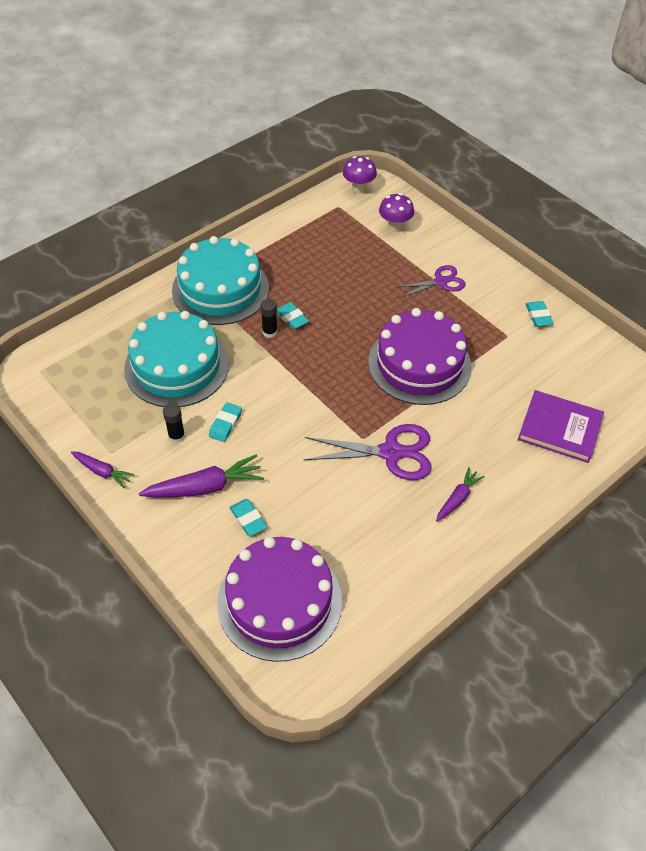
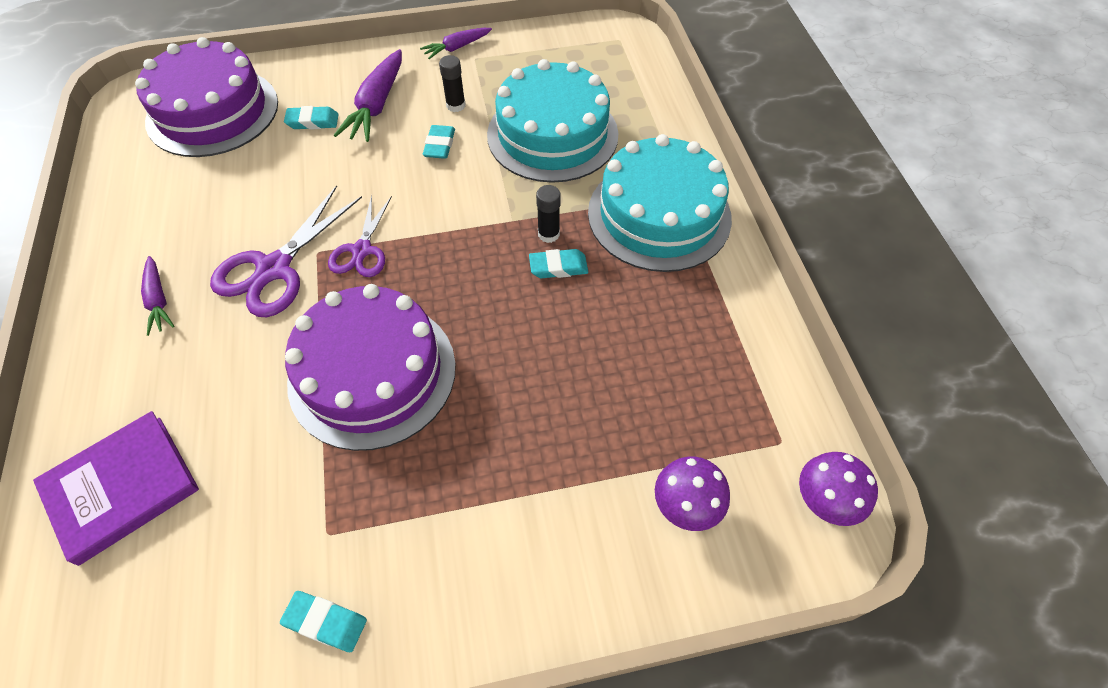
camera: 120 degrees right, 5 degrees up
(225, 424) = (439, 145): turquoise eraser -> turquoise eraser turned 45 degrees clockwise
(441, 282) = (508, 503): purple scissors -> purple scissors (362, 250)

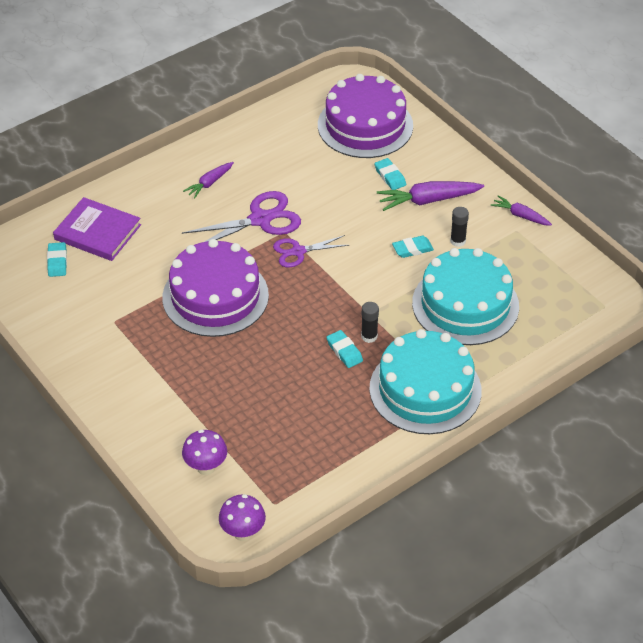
camera: 65 degrees right, 10 degrees down
(274, 269) = (260, 219): purple scissors -> purple scissors turned 150 degrees clockwise
(325, 622) = (71, 342): turquoise eraser -> turquoise eraser (57, 262)

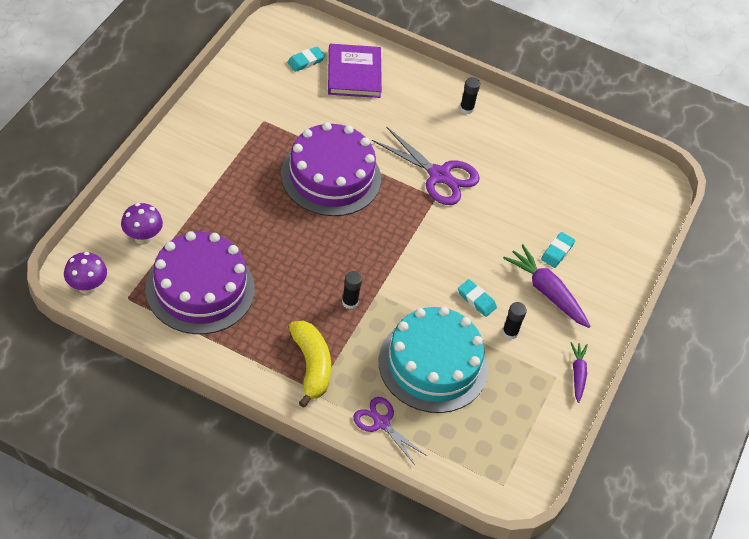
camera: 55 degrees right, 5 degrees up
(193, 170) = (466, 108): none -> black glue stick
(210, 183) = (459, 125): purple carrot -> none
(298, 252) = (418, 215): purple scissors -> purple scissors (381, 423)
(344, 351) = (321, 290): turquoise eraser -> none
(365, 125) = (610, 210): purple cake -> purple cake (200, 289)
(425, 389) = (311, 366): turquoise cake -> yellow banana

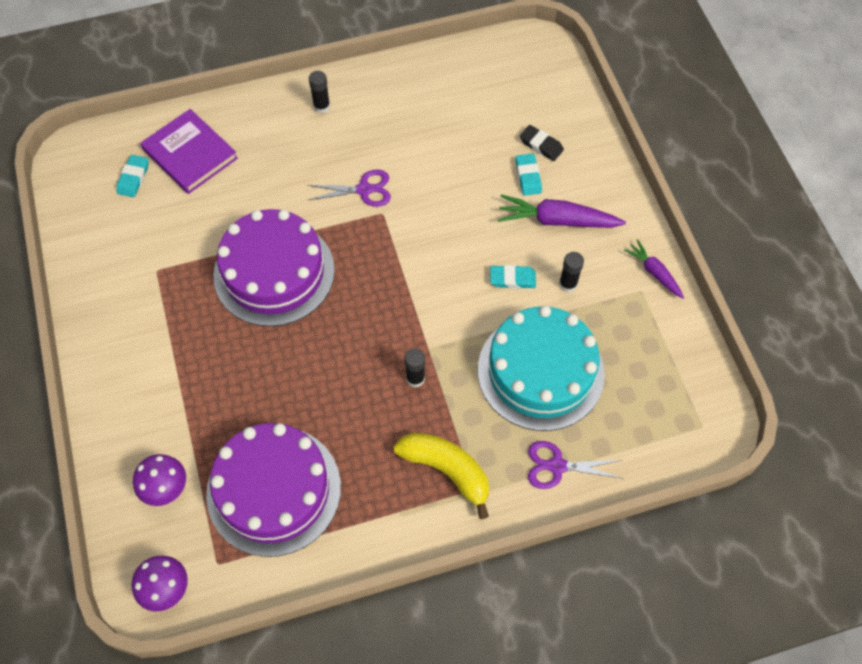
camera: 35 degrees left, 10 degrees up
(439, 175) = (364, 189): purple scissors -> purple scissors, size x0.63
(588, 241) = (541, 145): none -> black eraser

